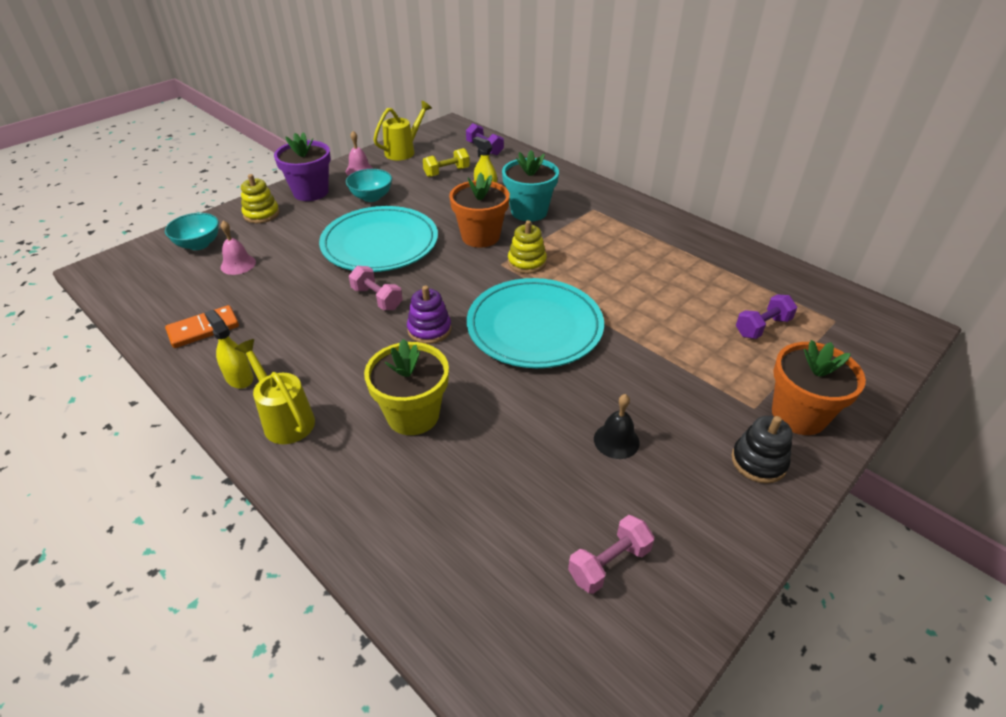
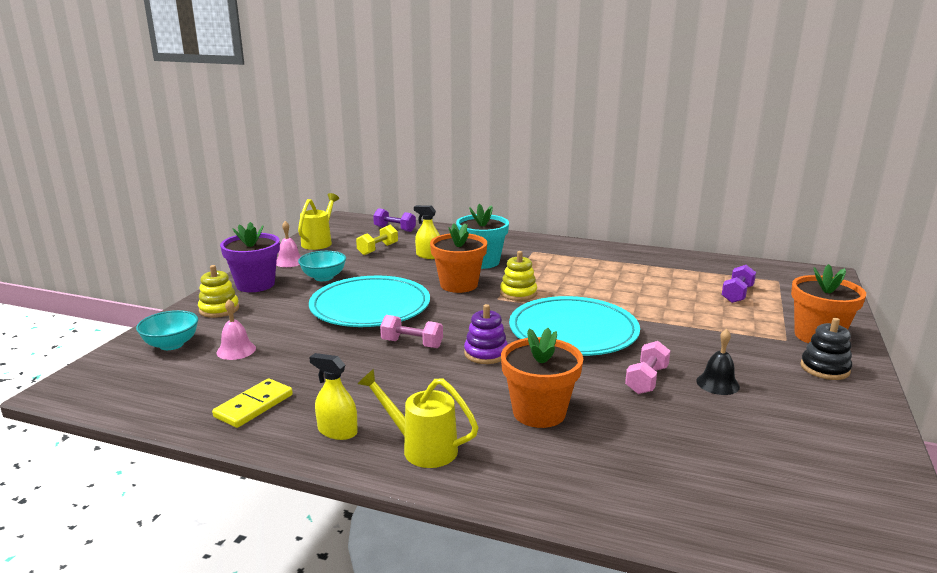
camera: 25 degrees left, 20 degrees down
(203, 329) = (254, 406): orange domino -> yellow domino
(413, 415) = (539, 412): yellow flower pot -> orange flower pot
(609, 563) = (800, 457): pink dumbbell -> pink dumbbell (646, 380)

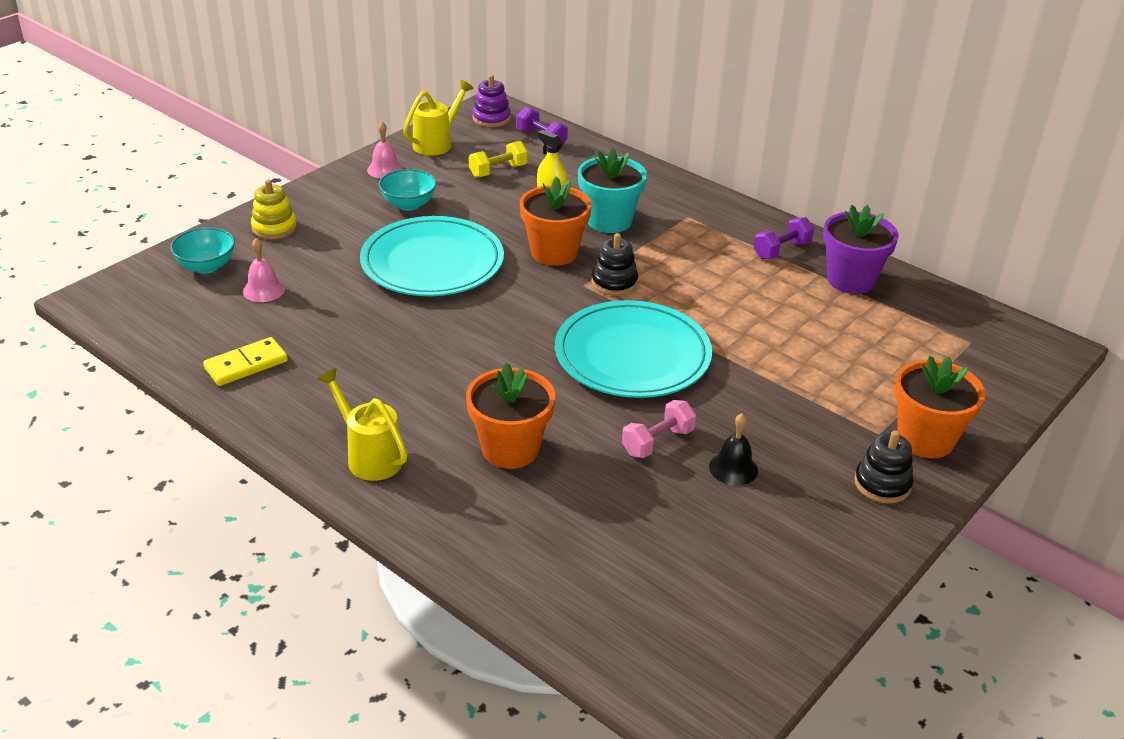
camera: 20 degrees right, 15 degrees up
(255, 284) = (329, 199): purple flower pot -> purple flower pot (850, 280)
(337, 431) = (305, 415): yellow spray bottle -> none
(412, 344) = (443, 327): pink dumbbell -> none
(486, 353) = (511, 360): purple stacking toy -> purple stacking toy (491, 118)
(518, 293) = (614, 282): yellow stacking toy -> black stacking toy
(737, 294) = (889, 351): purple dumbbell -> purple dumbbell (782, 250)

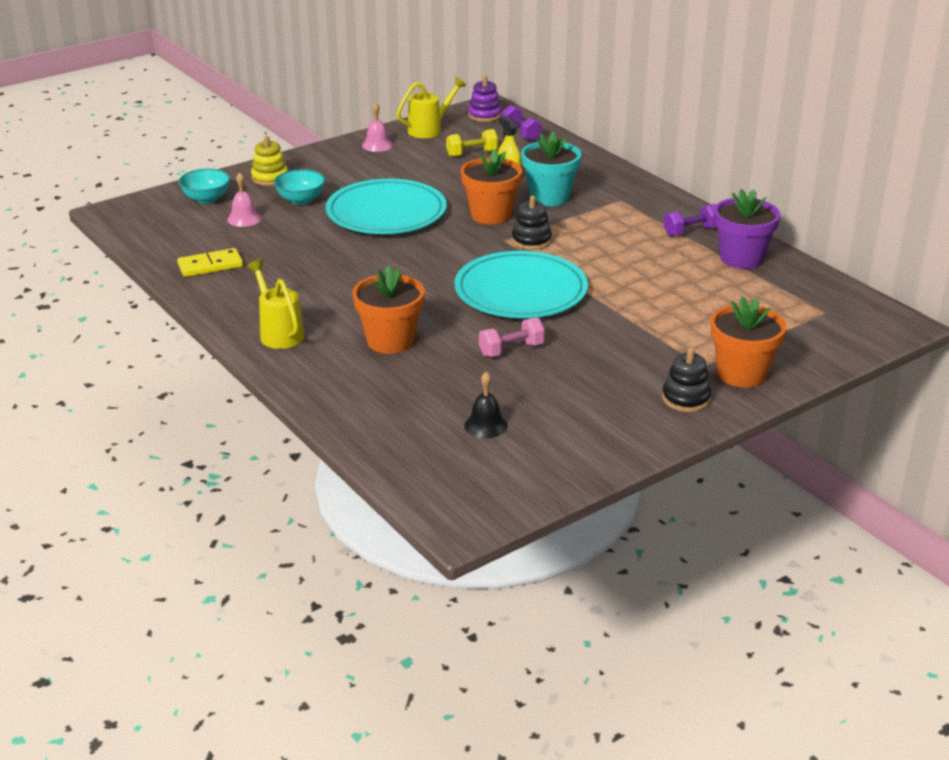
camera: 15 degrees right, 5 degrees down
(408, 204) = (385, 171): turquoise bowl -> turquoise bowl (301, 200)
(733, 468) = (565, 374): black bell -> black bell (485, 425)

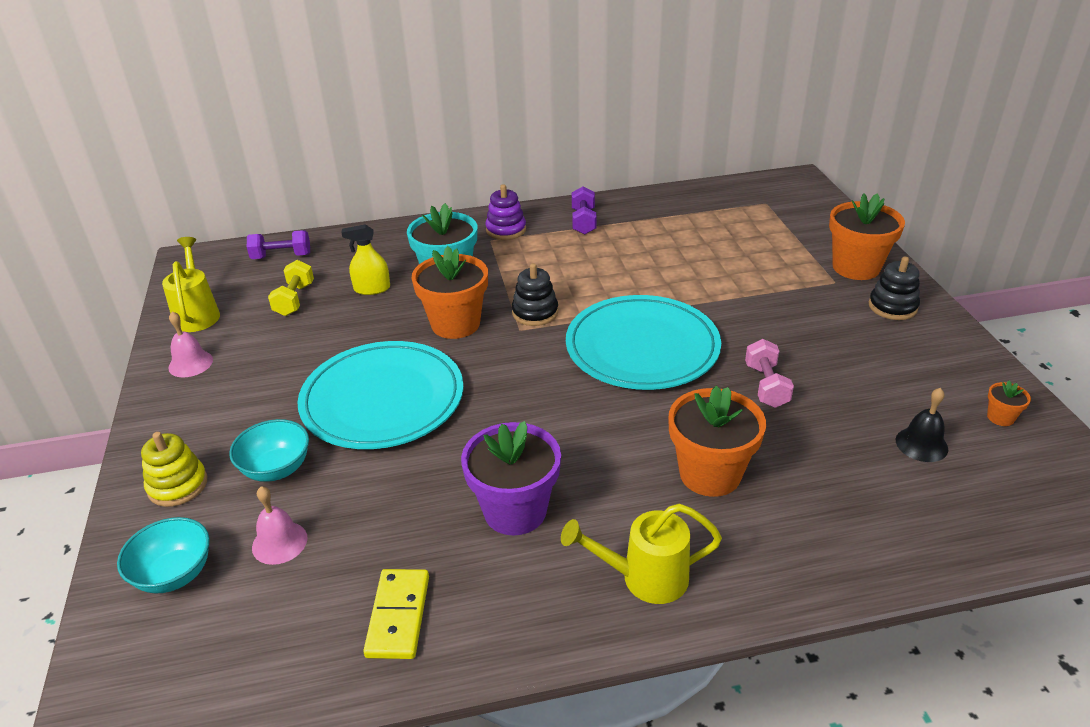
camera: 65 degrees left, 5 degrees up
(484, 115) = (208, 267): purple stacking toy -> purple stacking toy (506, 230)
(550, 462) = (1000, 417): none -> orange flower pot
(741, 258) = (650, 212): purple flower pot -> purple flower pot (515, 511)

